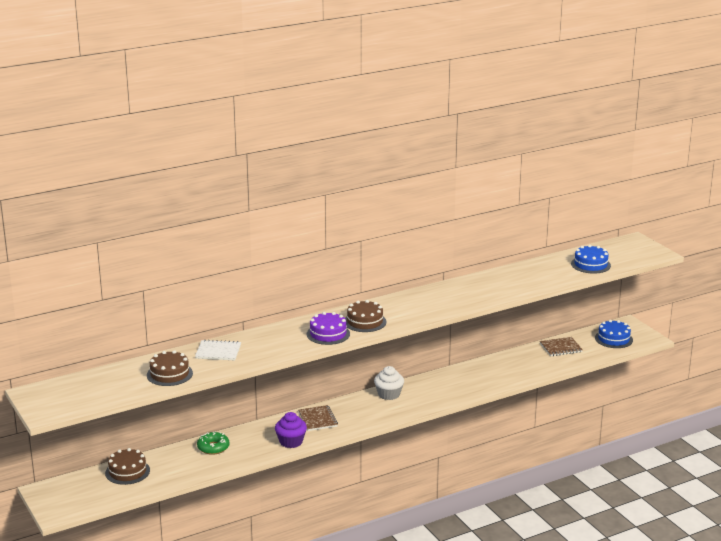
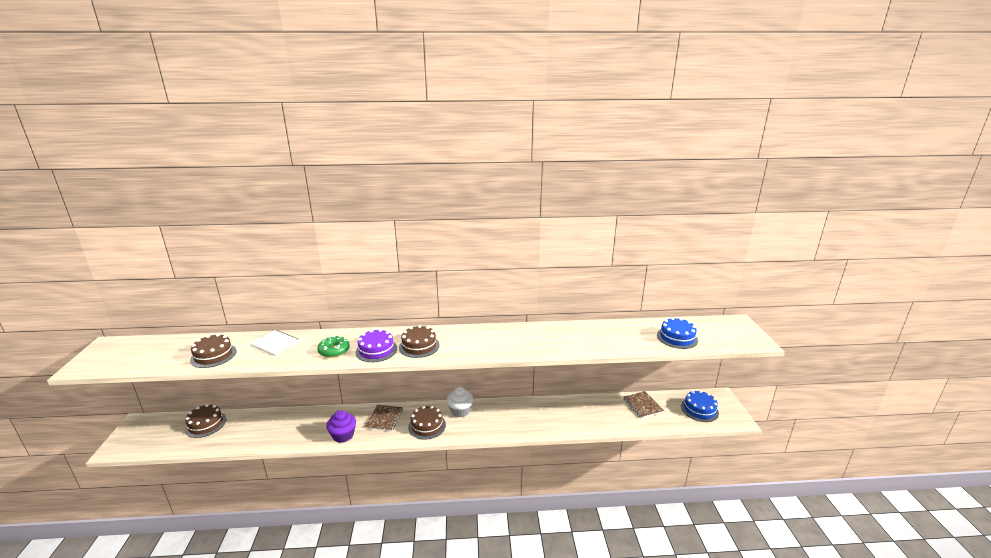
camera: 25 degrees right, 0 degrees up
(213, 447) = (285, 421): green donut -> green donut (334, 351)
(368, 414) = (427, 426): none -> brown cake
(561, 348) = (642, 405): brown notebook -> brown notebook turned 60 degrees clockwise

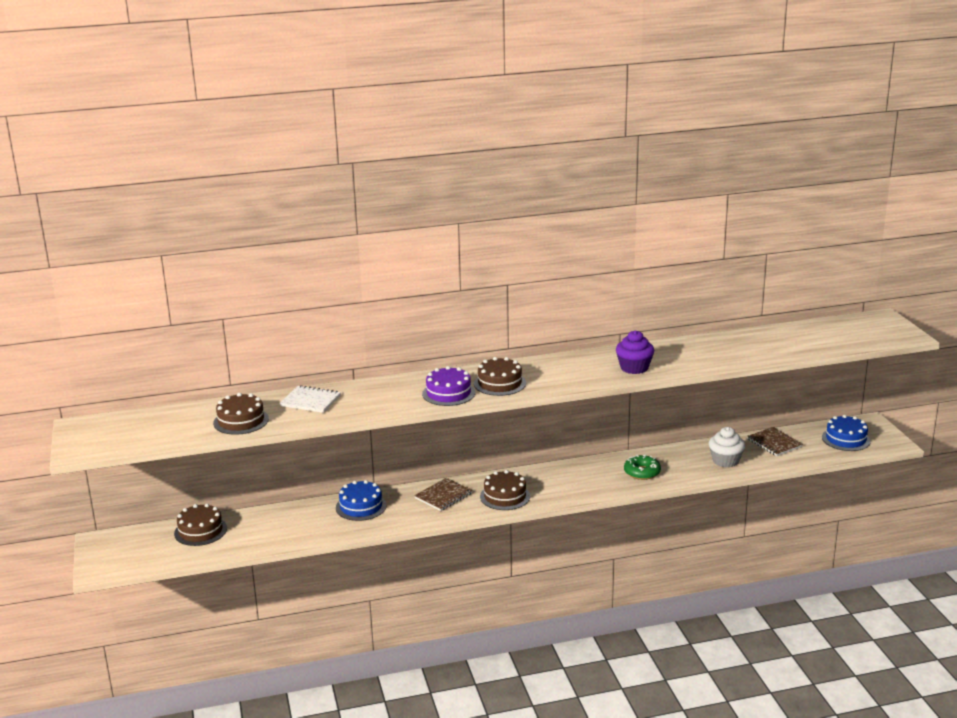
camera: 10 degrees left, 0 degrees up
(334, 351) = (394, 399): green donut -> green donut (642, 472)
(343, 435) = (400, 519): purple cupcake -> purple cupcake (634, 368)
(384, 418) = (443, 496): brown notebook -> brown notebook turned 45 degrees clockwise
(460, 411) = (540, 476): white cupcake -> white cupcake (725, 461)
(677, 337) = (813, 342): blue cake -> blue cake (361, 506)

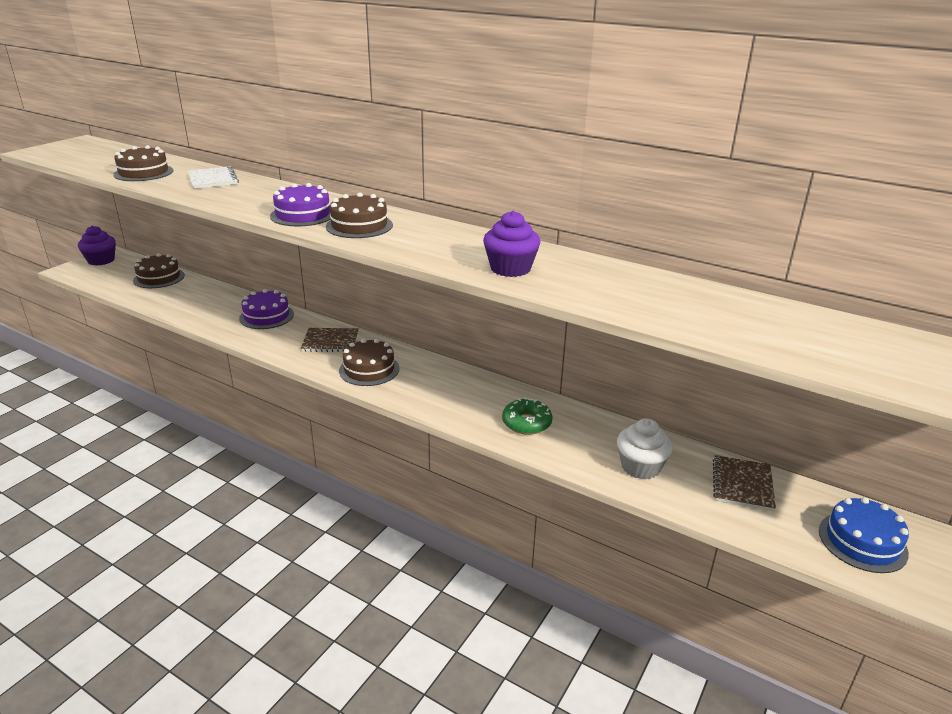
camera: 45 degrees right, 5 degrees up
(104, 548) = (101, 260): none -> purple cupcake
(361, 506) = (266, 316): blue cake -> purple cake

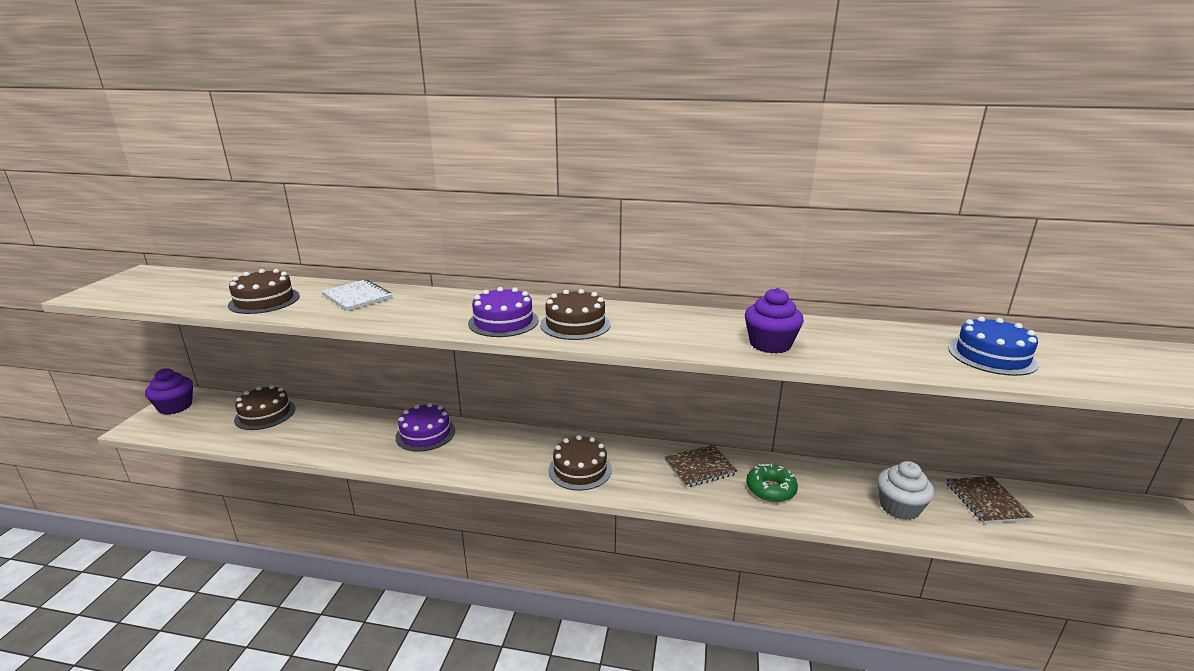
camera: 20 degrees left, 5 degrees down
(330, 341) = (516, 447): brown notebook -> brown notebook (700, 467)
(862, 541) = (1112, 528): blue cake -> blue cake (992, 356)

